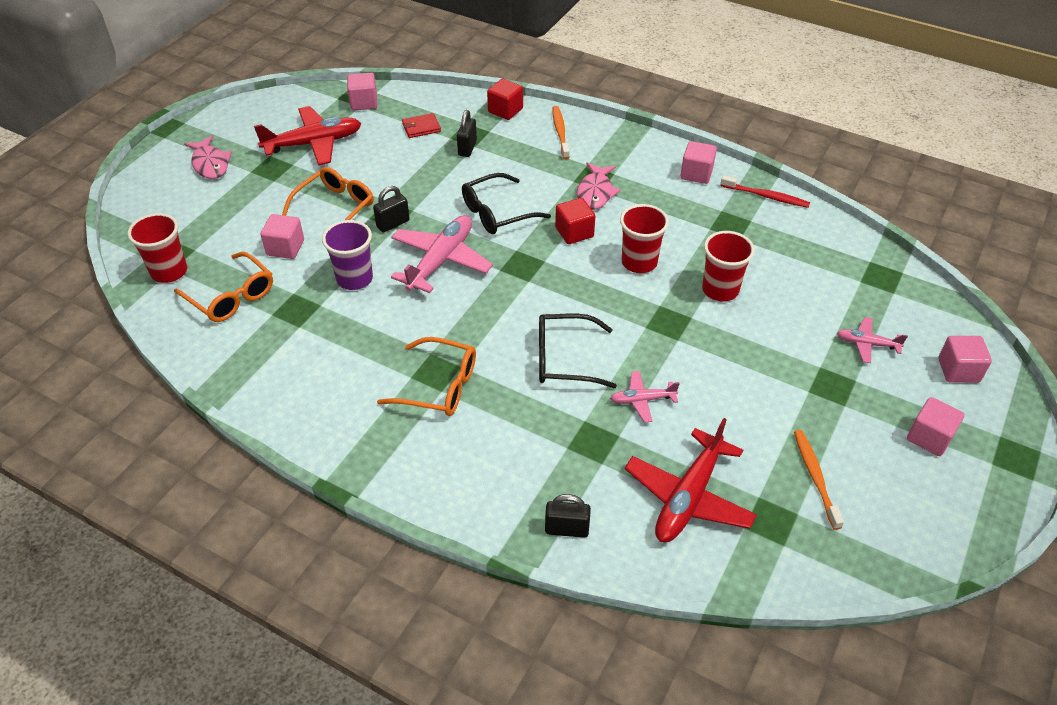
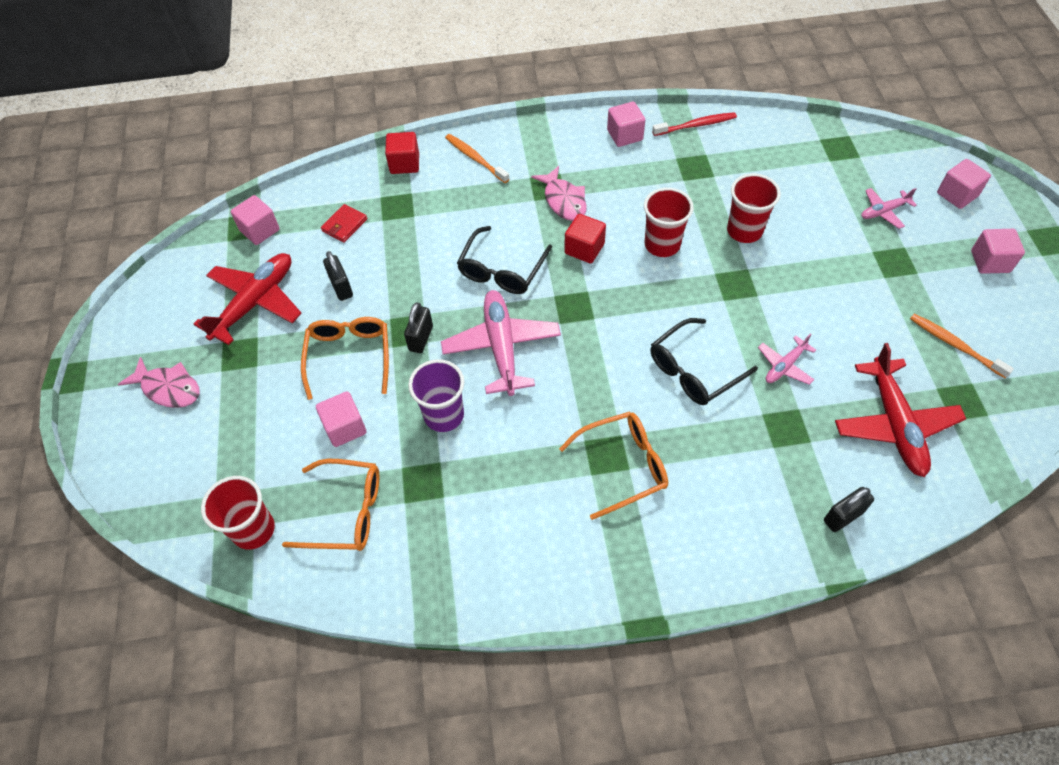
camera: 35 degrees left, 10 degrees up
(467, 148) = (409, 221): black padlock -> black padlock (341, 287)

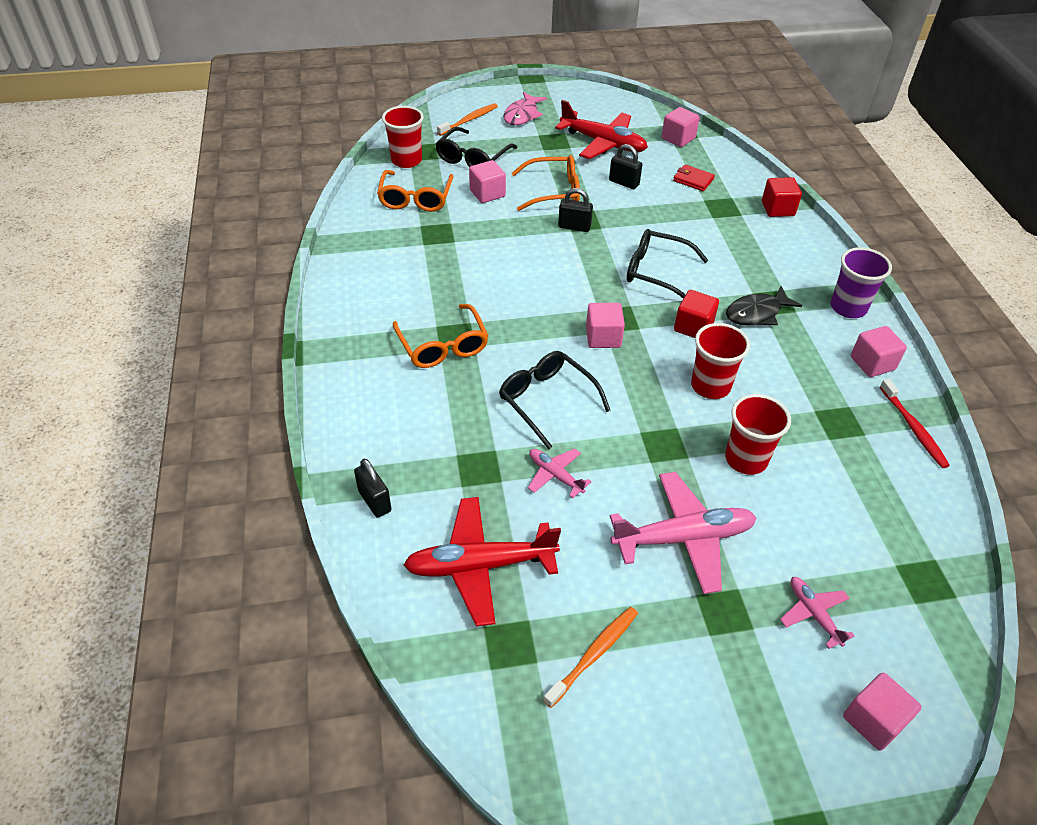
camera: 85 degrees right, 10 degrees down
(262, 446) = (473, 158): none -> black glasses
(341, 287) = (624, 183): black padlock -> black padlock turned 60 degrees clockwise
(444, 415) = (497, 242): purple cup -> purple cup (848, 307)
(475, 158) = (799, 252): orange toothbrush -> orange toothbrush (469, 120)
(501, 347) = (568, 272): pink plane -> pink plane (684, 538)
(563, 200) = (756, 313): pink fish -> black fish
(990, 261) = (746, 735): pink cube -> pink cube (603, 337)

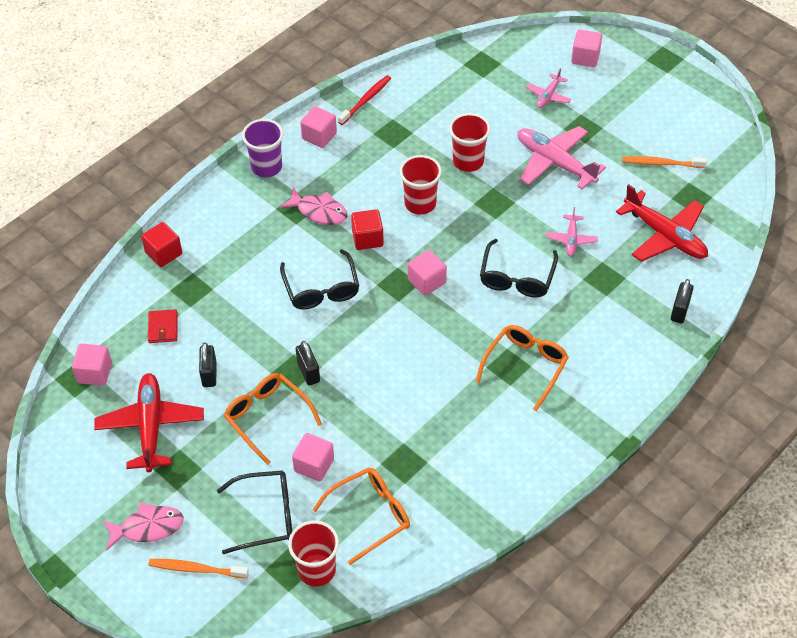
camera: 125 degrees left, 5 degrees up
(756, 313) = (319, 211): black fish -> pink fish

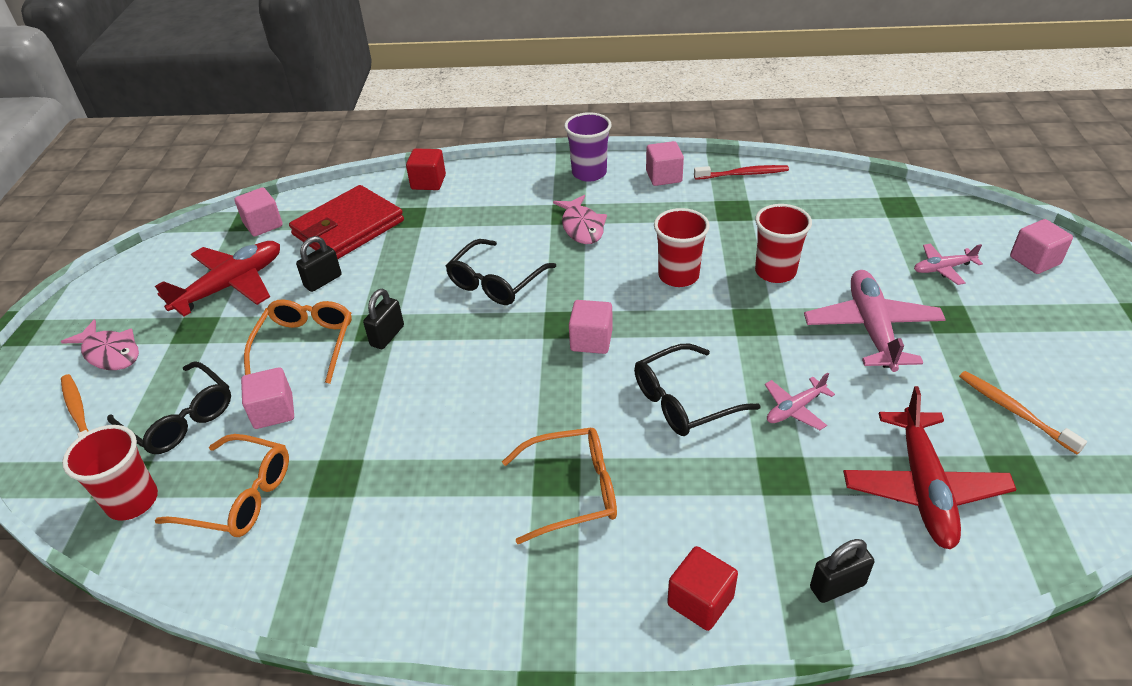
camera: 50 degrees right, 10 degrees down
(163, 328) = (348, 228): red wallet -> red wallet, size x2.25
(367, 238) = (591, 271): red cube -> red cube (700, 601)

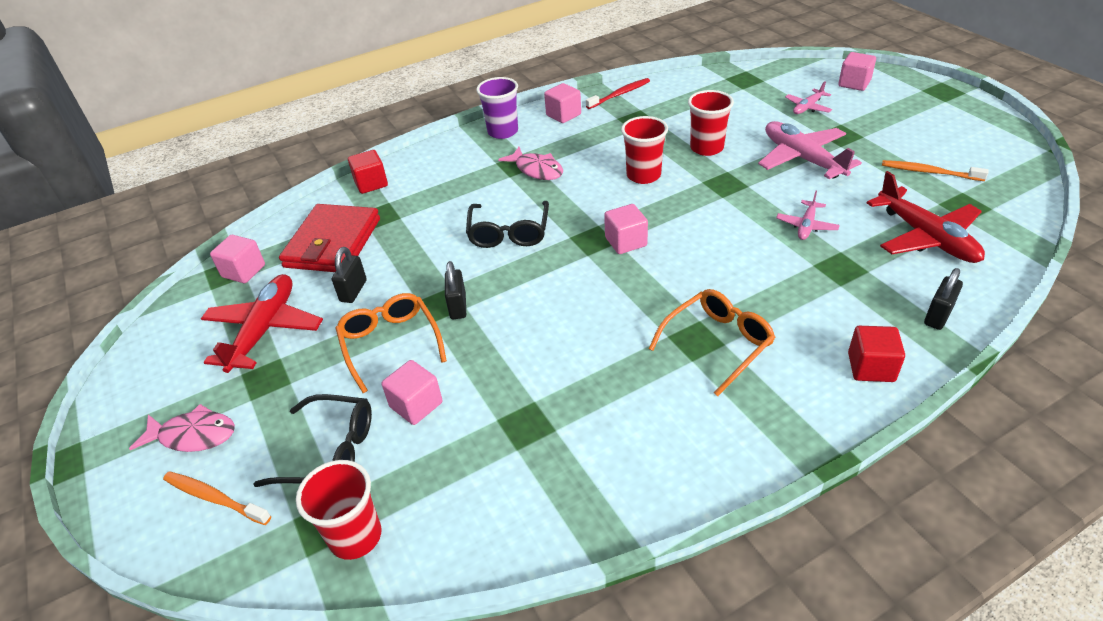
camera: 30 degrees left, 0 degrees up
(239, 496) = (455, 481): orange glasses -> none
(684, 401) = (732, 252): black glasses -> none

